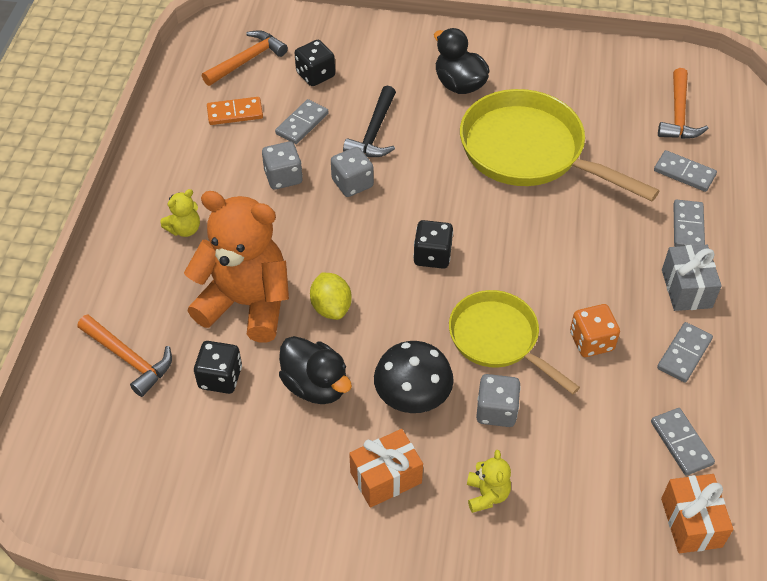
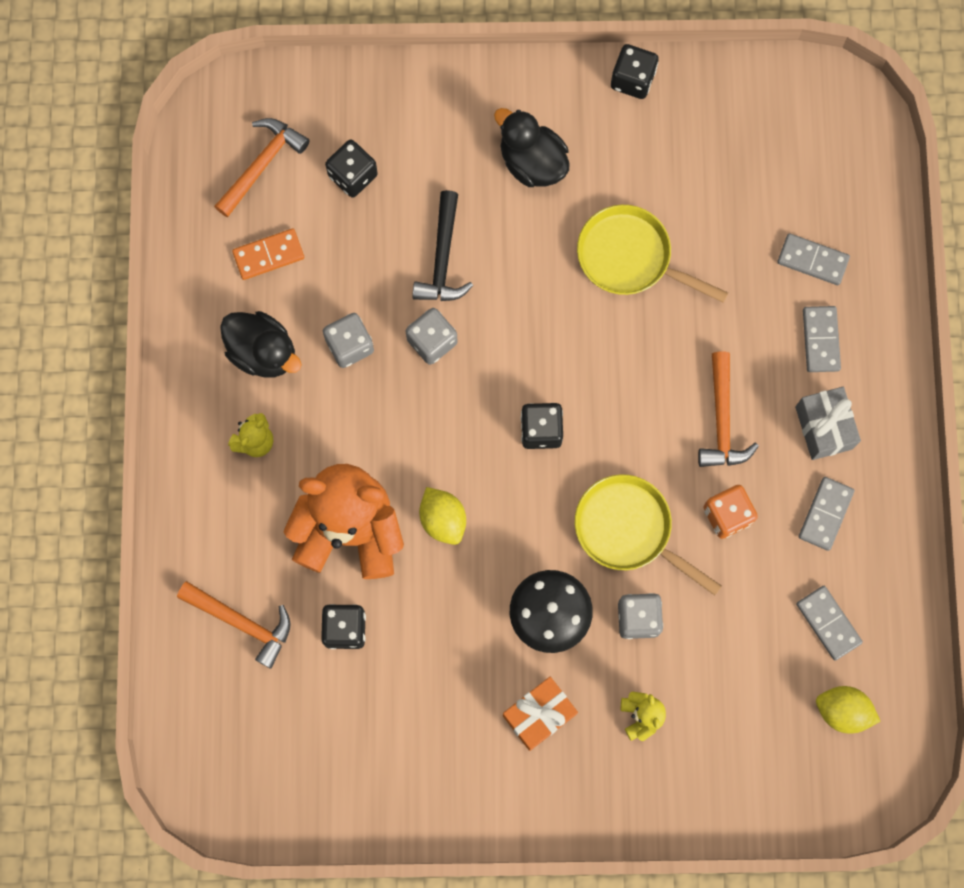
camera: 10 degrees left, 25 degrees up
(302, 124) = (353, 259): grey domino -> none
(315, 385) = (447, 620): black duck -> black duck (263, 352)
(529, 151) = (630, 257): yellow pan -> yellow pan, size x0.63
(547, 47) = (632, 79): none -> black dice
(678, 114) = (801, 168): orange hammer -> orange hammer (722, 420)
(691, 522) = (842, 711): orange gift -> yellow lemon

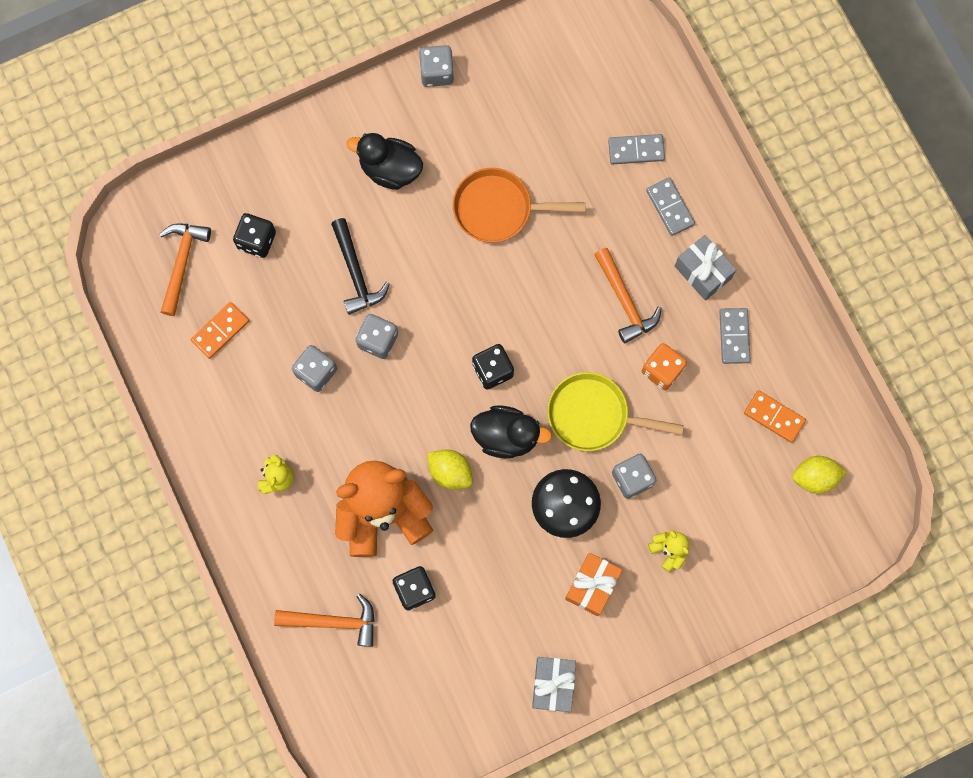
camera: 25 degrees left, 0 degrees up
(263, 352) = (251, 407): black duck -> black duck (506, 436)
(445, 802) = (553, 685): none -> grey gift
(630, 257) = (498, 209): yellow pan -> orange pan
(632, 79) = (437, 72): black dice -> grey dice
(828, 623) = (774, 417): grey domino -> orange domino

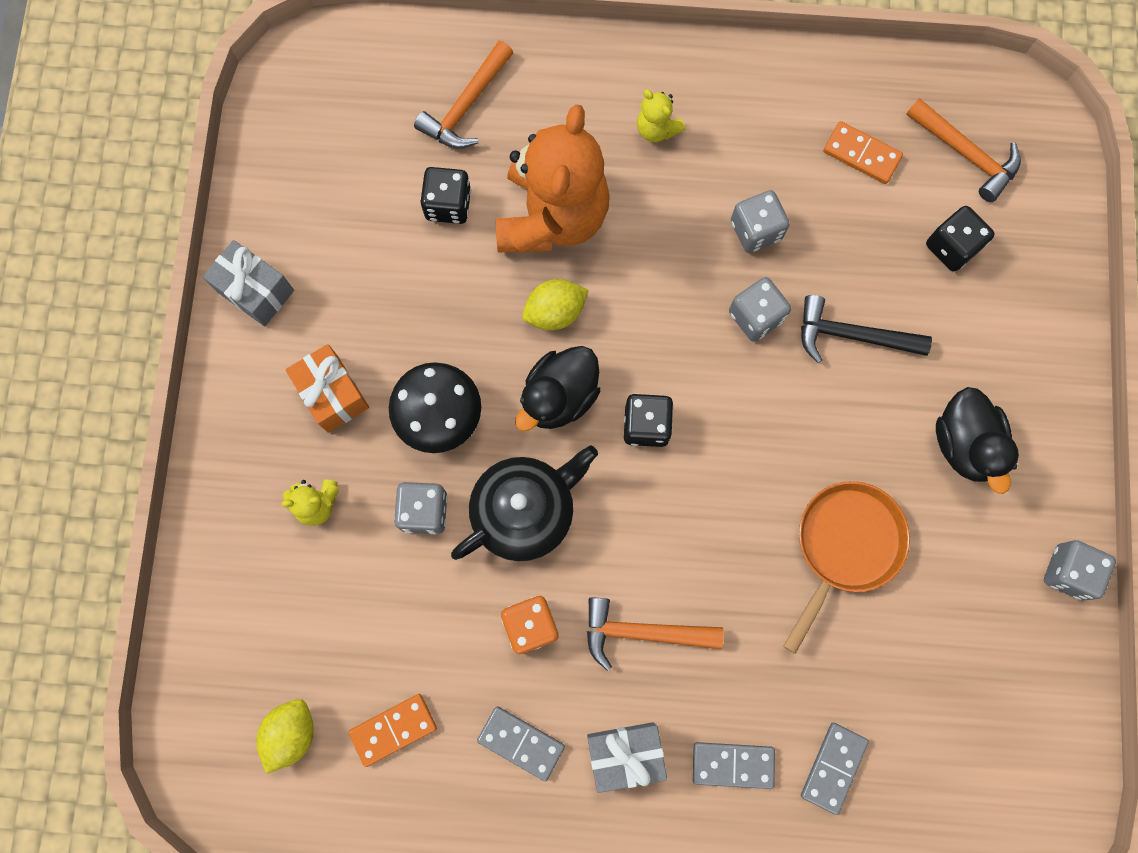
camera: 120 degrees right, 0 degrees up
(220, 331) = (861, 154): orange domino -> orange domino turned 45 degrees counterclockwise
(390, 169) = (964, 444): black duck -> black duck turned 120 degrees clockwise
(593, 415) = (525, 511): yellow pan -> black teapot

